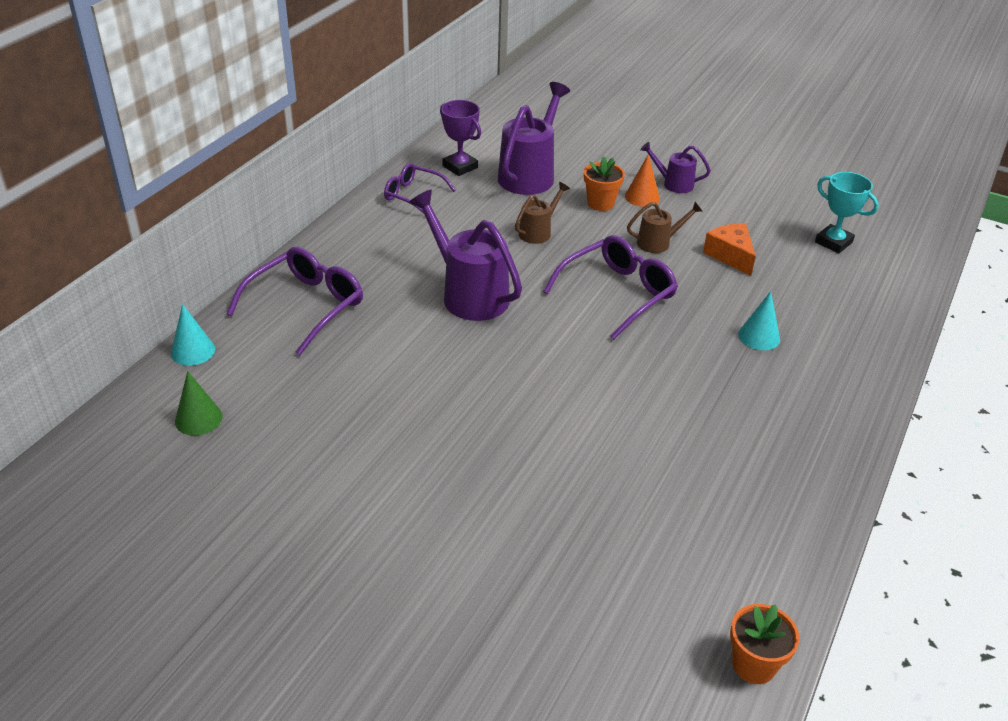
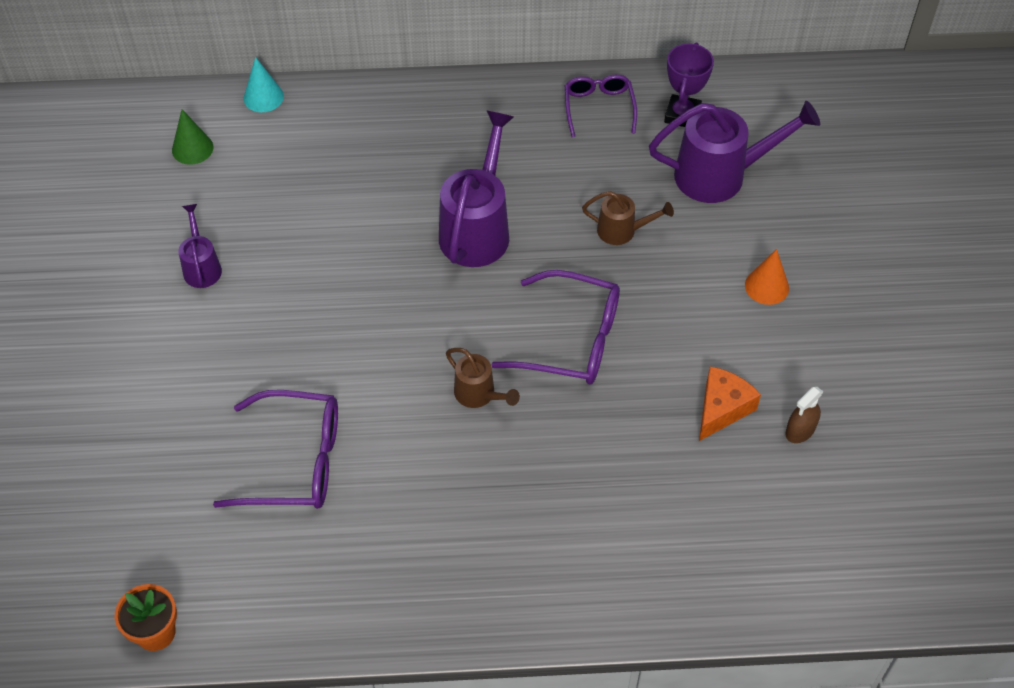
camera: 60 degrees right, 15 degrees up
(306, 306) = (371, 130): purple glasses -> purple glasses (295, 461)
(600, 203) = (721, 257): orange flower pot -> none
(658, 243) = (690, 337): brown watering can -> brown watering can (479, 395)
(673, 184) = (820, 302): purple watering can -> purple watering can (202, 266)
(759, 336) = (594, 486): turquoise cone -> none
(771, 233) = (800, 430): none -> brown spray bottle
(833, 242) = (836, 497): turquoise trophy -> none

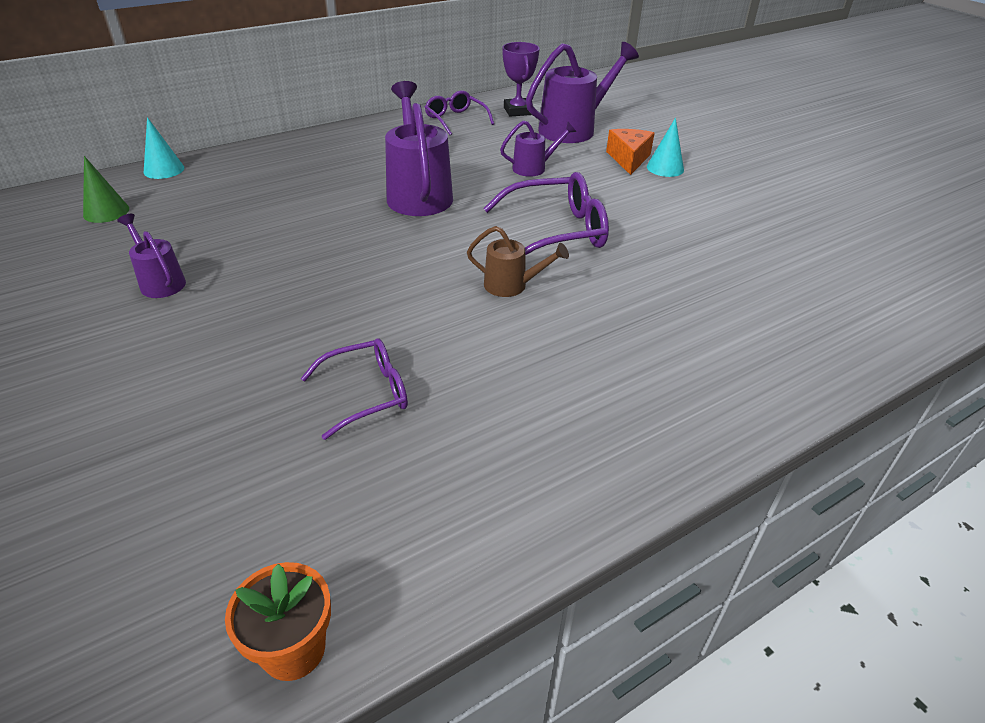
camera: 30 degrees left, 15 degrees down
(295, 461) = (367, 394): purple glasses -> purple glasses, size x0.64
(622, 231) = (534, 168): brown watering can -> purple watering can
(722, 409) = (712, 234): orange cheese -> orange cheese (629, 159)
(767, 286) = (665, 168): orange cone -> turquoise cone
(800, 430) = (779, 229): brown spray bottle -> none

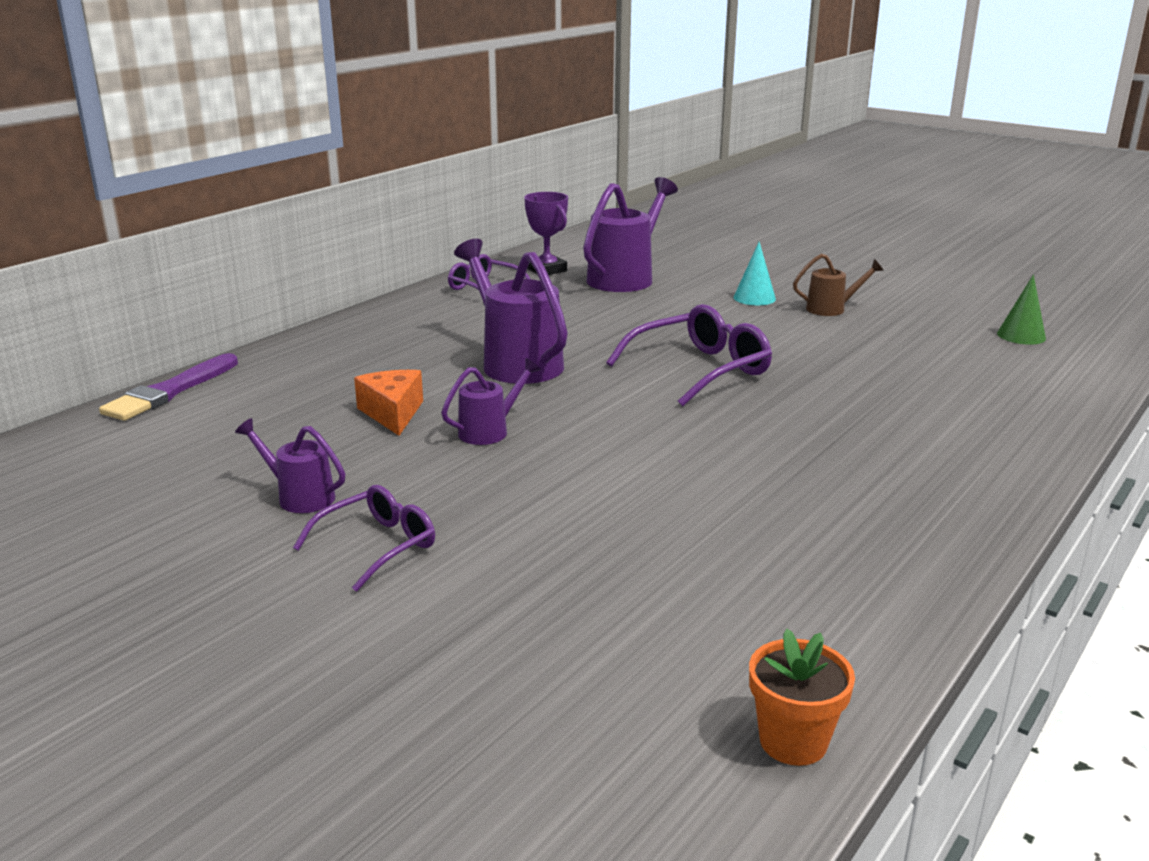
camera: 20 degrees left, 15 degrees down
(106, 212) = (143, 445): green cone -> green cone (1021, 336)
(164, 170) = (170, 391): turquoise cone -> purple brush
(367, 394) = (650, 540): purple glasses -> purple glasses (377, 546)
(512, 286) = (703, 423): brown watering can -> brown watering can (832, 309)
(534, 168) = (619, 319): purple watering can -> purple watering can (490, 431)
(629, 159) = (710, 296): orange cheese -> orange cheese (392, 413)

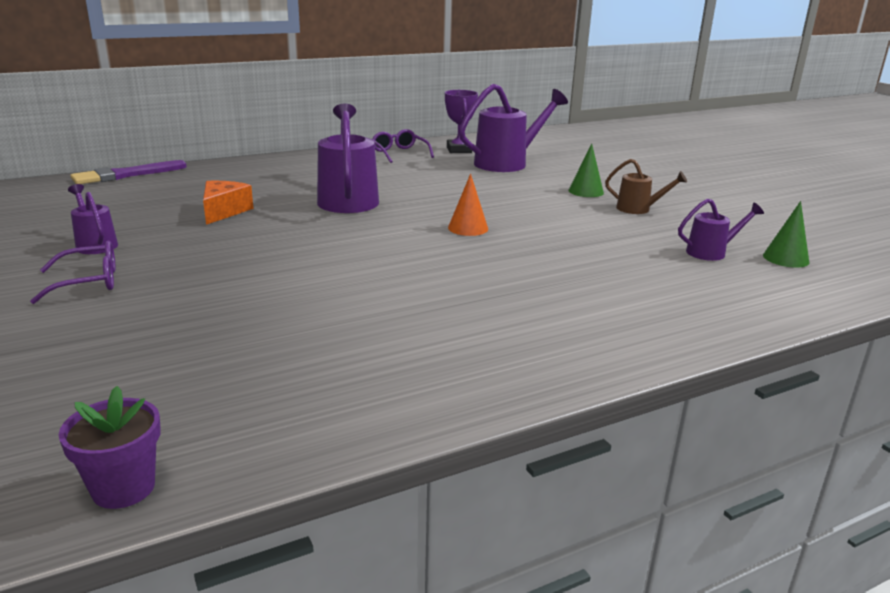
camera: 25 degrees right, 0 degrees up
(490, 431) = (264, 234): purple watering can -> purple watering can (711, 252)
(700, 370) = (468, 228): purple glasses -> orange cone
(754, 298) = (586, 191): turquoise cone -> green cone
(793, 741) = (123, 488): orange flower pot -> purple flower pot

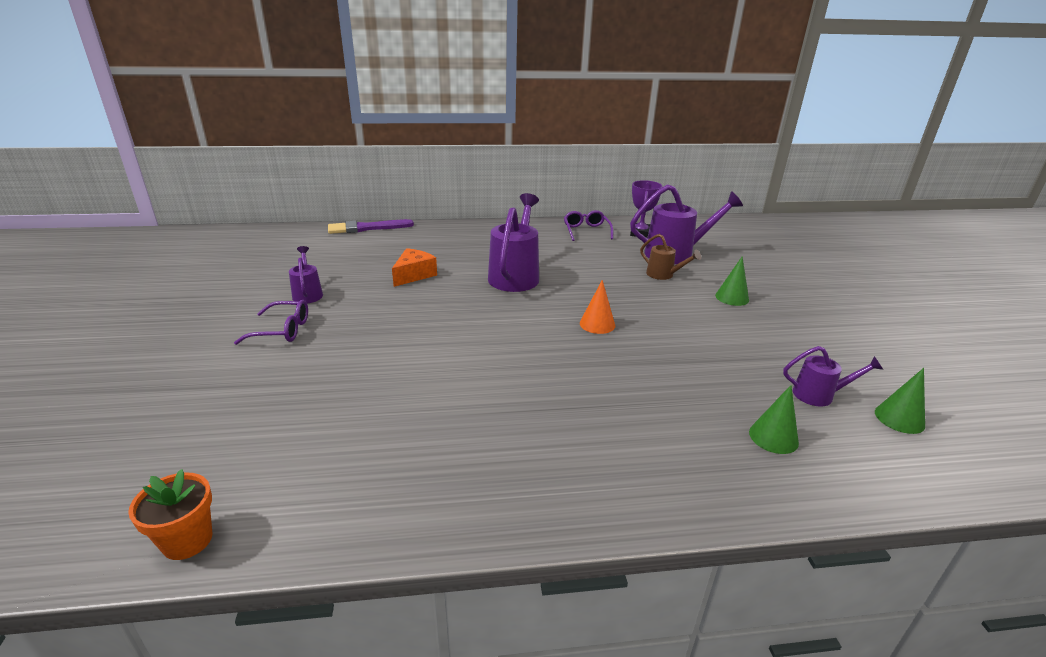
camera: 20 degrees right, 5 degrees up
(123, 488) = (187, 540): purple flower pot -> orange flower pot
(638, 209) = (773, 327): brown watering can -> brown watering can (664, 275)
(693, 288) = (773, 437): none -> green cone

